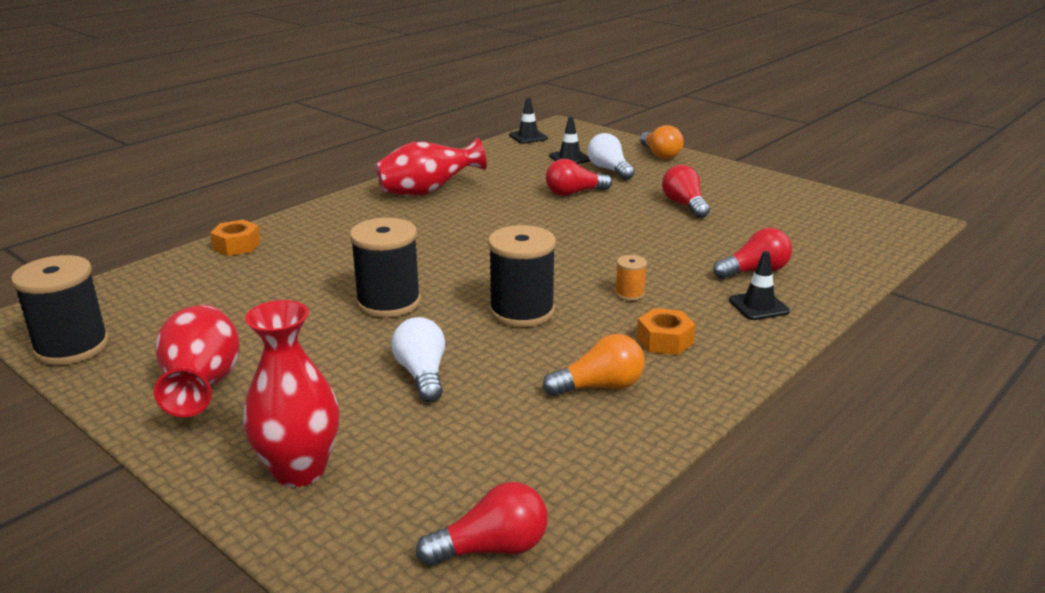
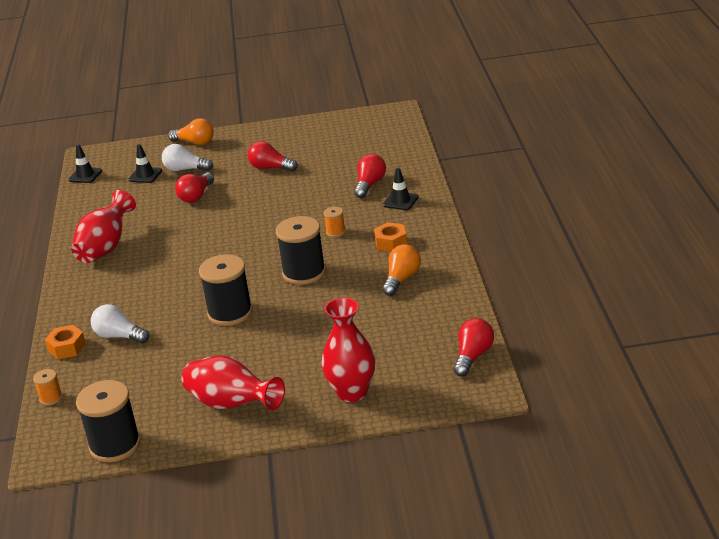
camera: 45 degrees left, 5 degrees up
(141, 275) = (51, 398): none -> orange spool
(422, 374) = (320, 327): white light bulb -> white light bulb (119, 336)

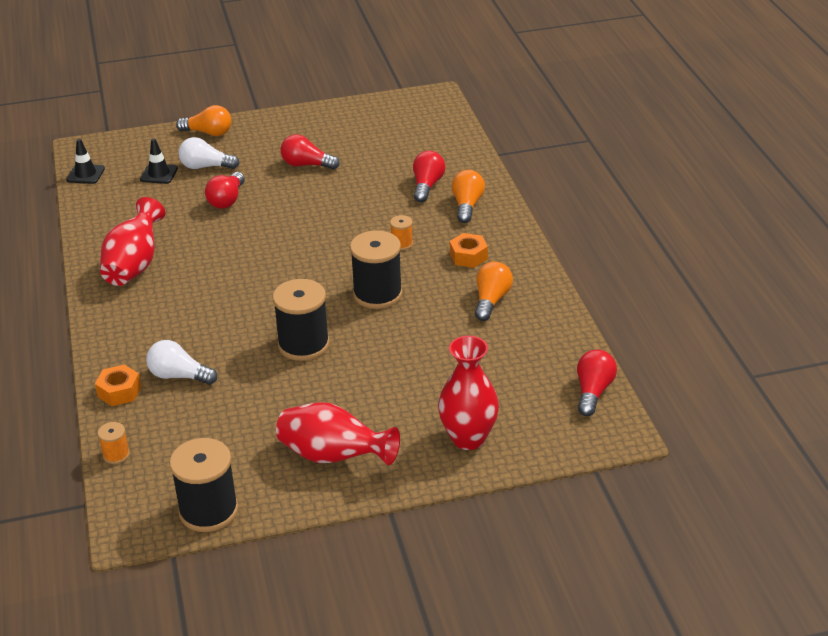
camera: 10 degrees left, 5 degrees up
(400, 201) = (467, 205): black traffic cone -> orange light bulb

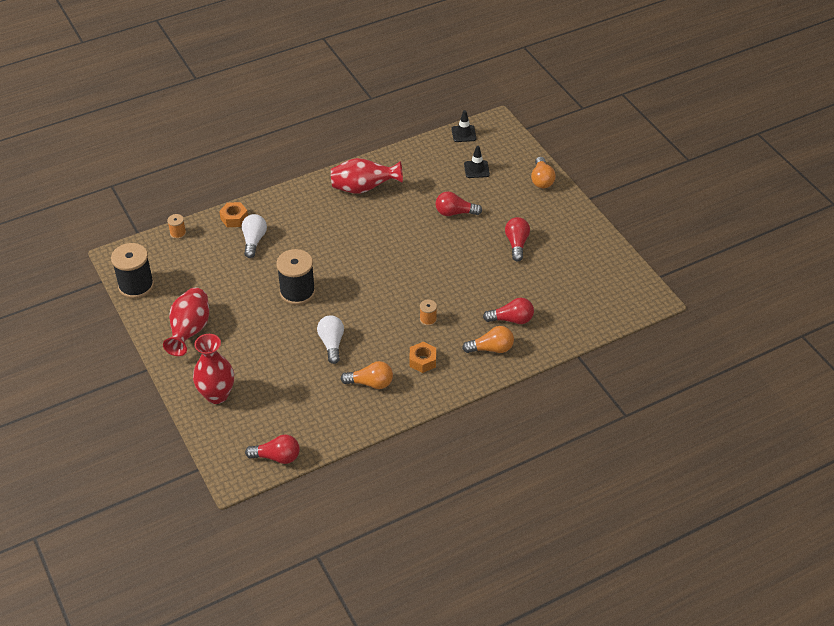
camera: 75 degrees right, 10 degrees up
(206, 167) = (494, 190): white light bulb -> white light bulb (331, 344)
(377, 294) = (362, 318): black spool -> none

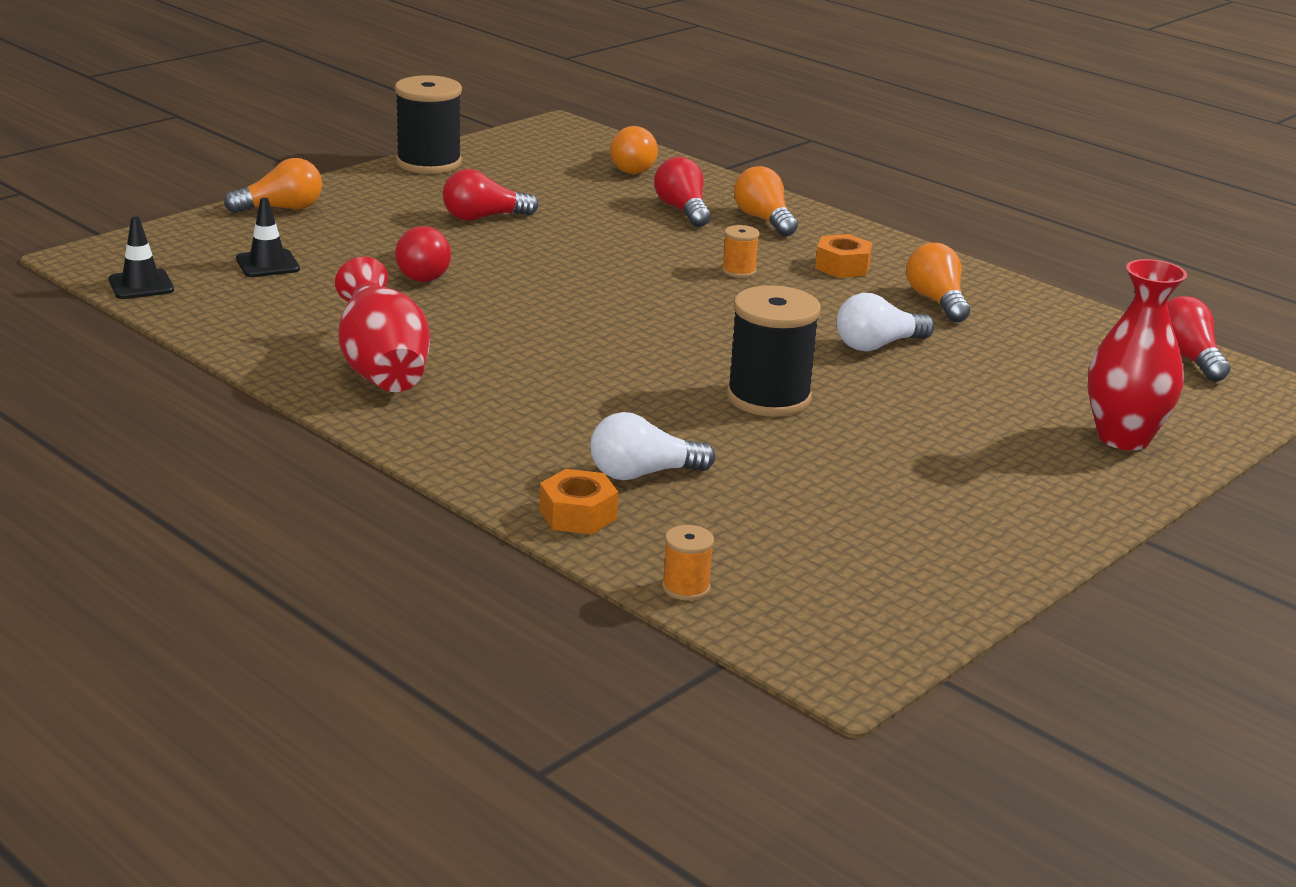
camera: 110 degrees left, 20 degrees down
(136, 286) = (920, 609): black spool -> black spool (429, 163)
(190, 331) = (992, 502): red vase -> none
(580, 314) = (630, 167): none -> orange light bulb

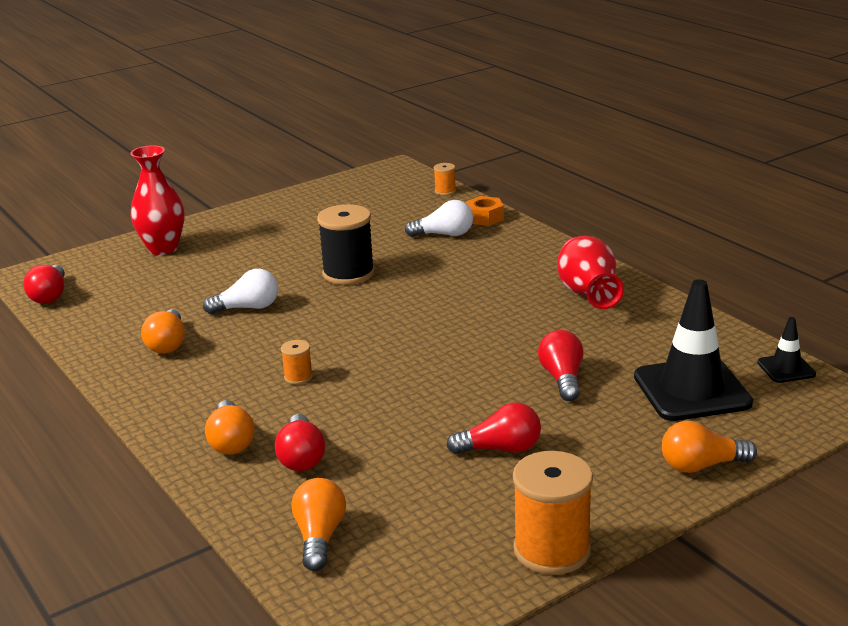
camera: 165 degrees left, 0 degrees up
(267, 264) = (692, 390): black traffic cone -> black traffic cone, size x2.05
(429, 163) = (552, 550): black spool -> orange spool
(842, 266) = (208, 381): orange nut -> none

